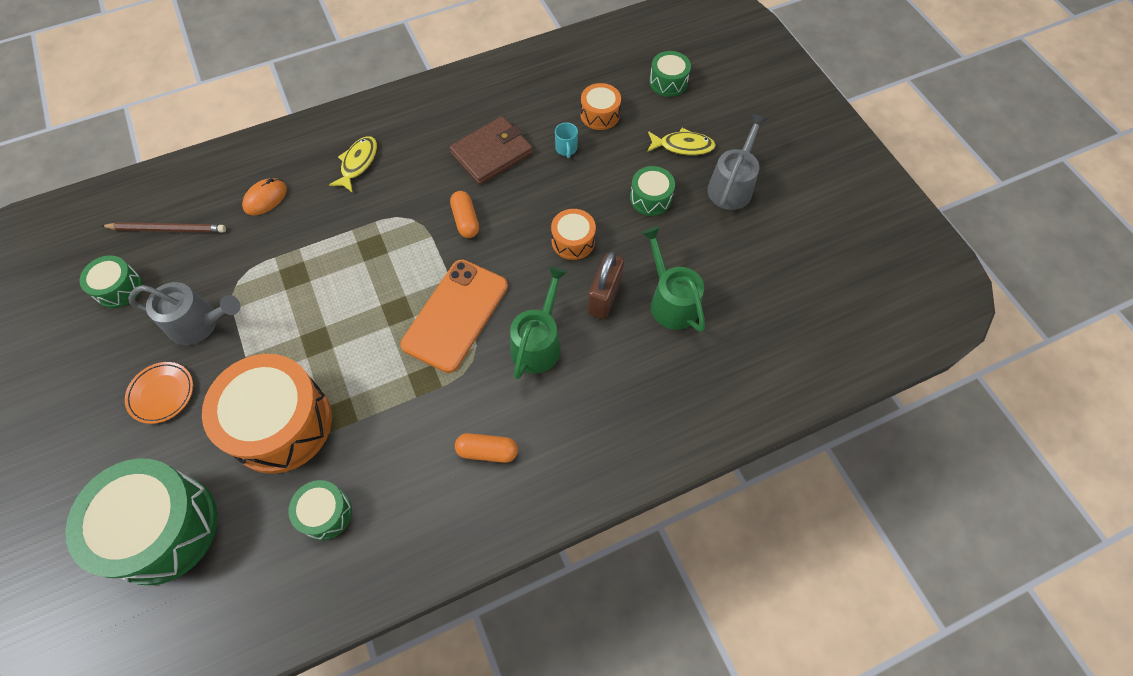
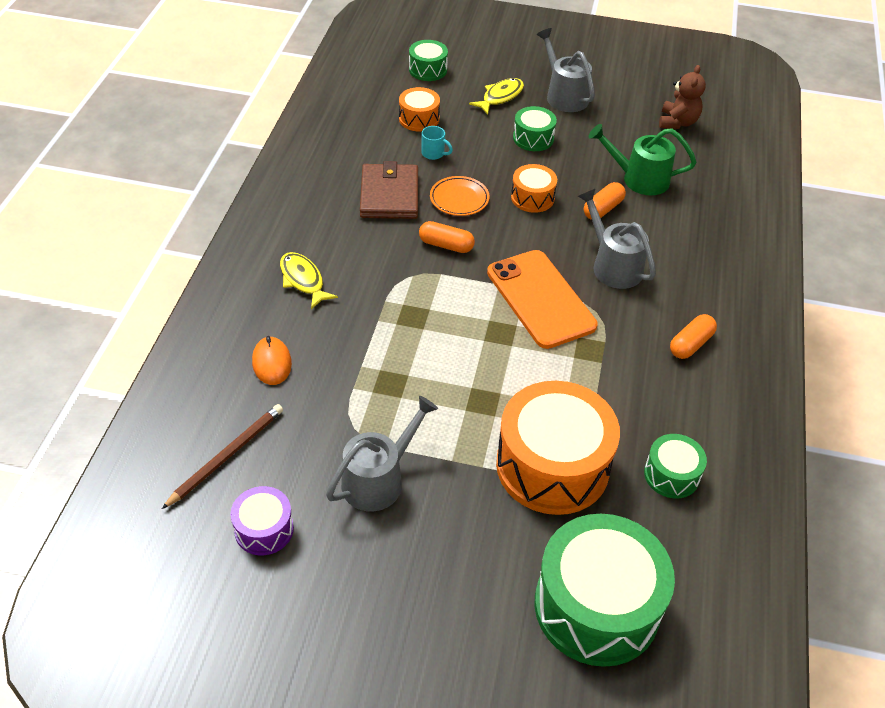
camera: 55 degrees left, 15 degrees down
(119, 288) = (264, 529): green drum -> purple drum
(161, 394) = (437, 545): orange plate -> orange plate (459, 199)
(538, 342) = (613, 265): green watering can -> grey watering can
(604, 297) = (603, 209): brown padlock -> orange capsule
(783, 287) = (677, 122): none -> brown teddy bear

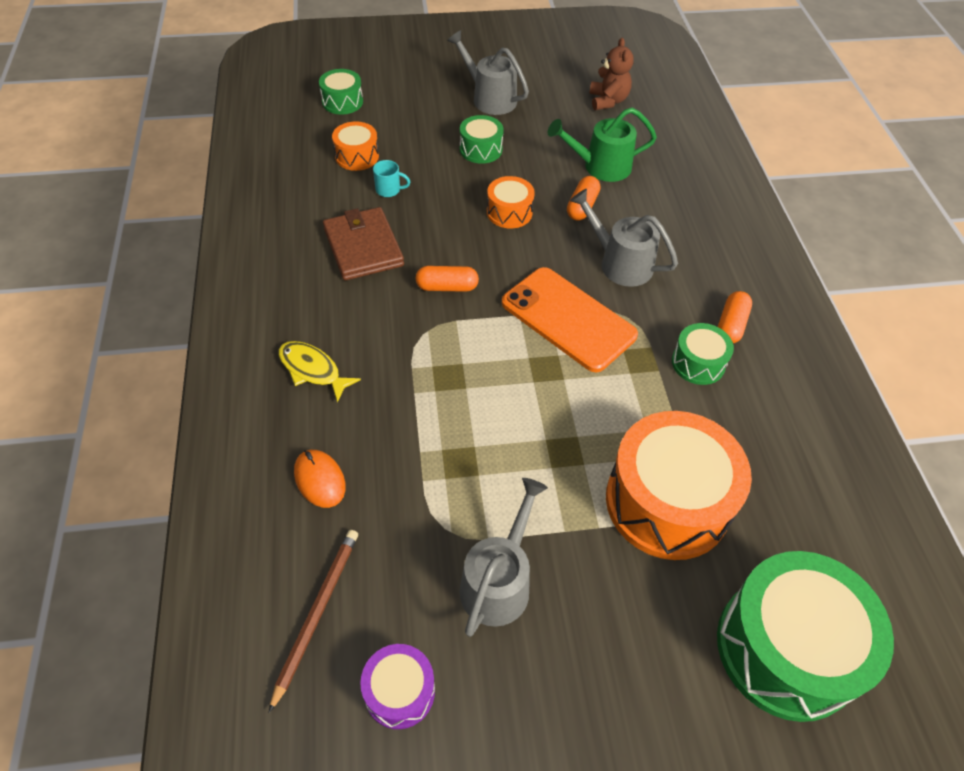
camera: 20 degrees left, 5 degrees up
(459, 199) = (437, 232): orange plate -> none
(500, 97) = (428, 114): yellow fish -> none
(671, 475) = (782, 472): green drum -> green drum (698, 363)

